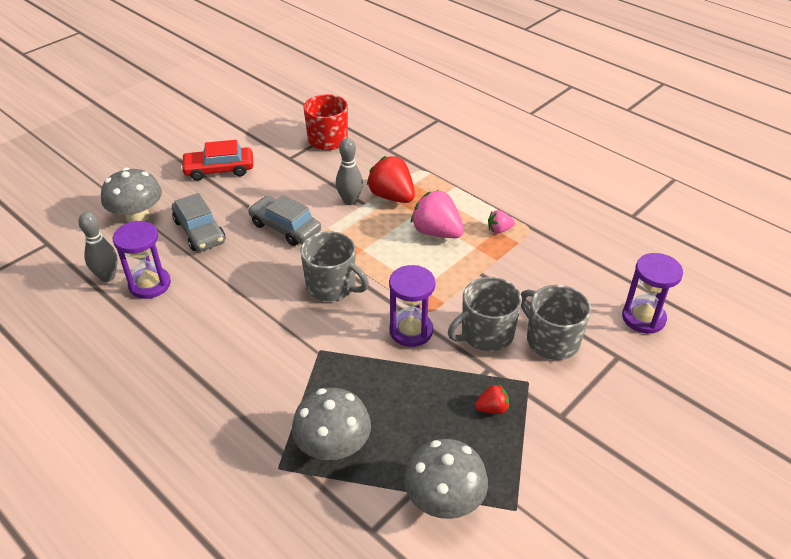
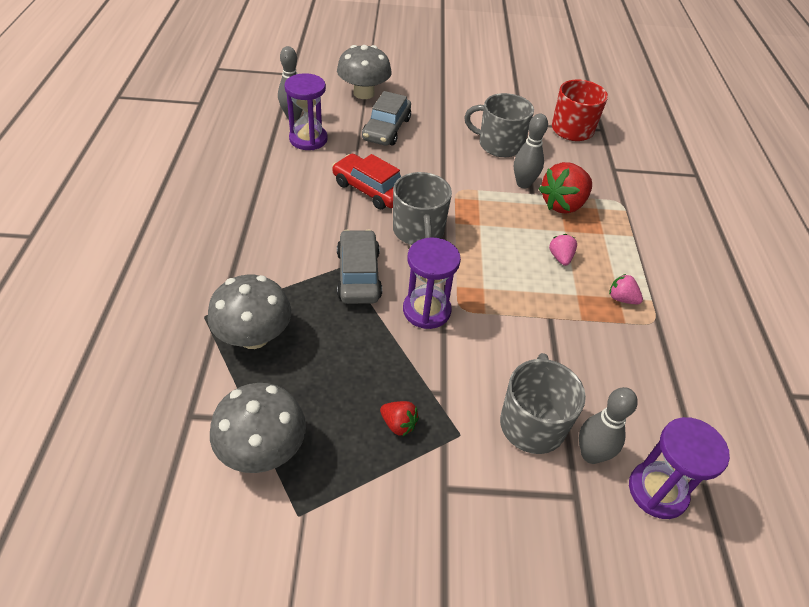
camera: 45 degrees right, 5 degrees up
(219, 170) = (459, 99): red car -> red car (370, 189)
(285, 227) = (446, 167): grey car -> grey car (358, 275)
(392, 196) = (563, 204): red strawberry -> red strawberry turned 135 degrees counterclockwise
(436, 232) = (560, 257): pink strawberry -> pink strawberry, size x0.50
(486, 334) = (482, 366): grey mug -> grey mug (499, 145)
(596, 329) = (591, 454): none -> grey bowling pin

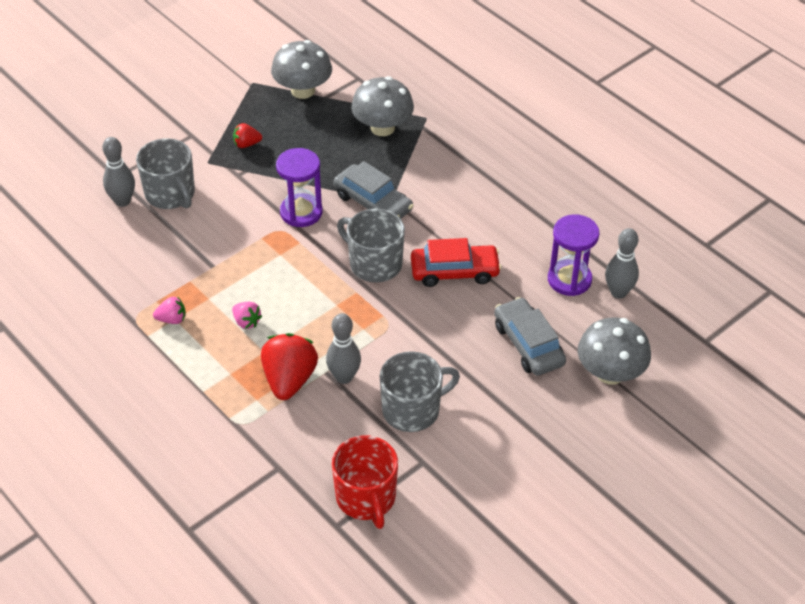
camera: 140 degrees right, 0 degrees up
(657, 491) = (71, 208): purple hourglass -> none

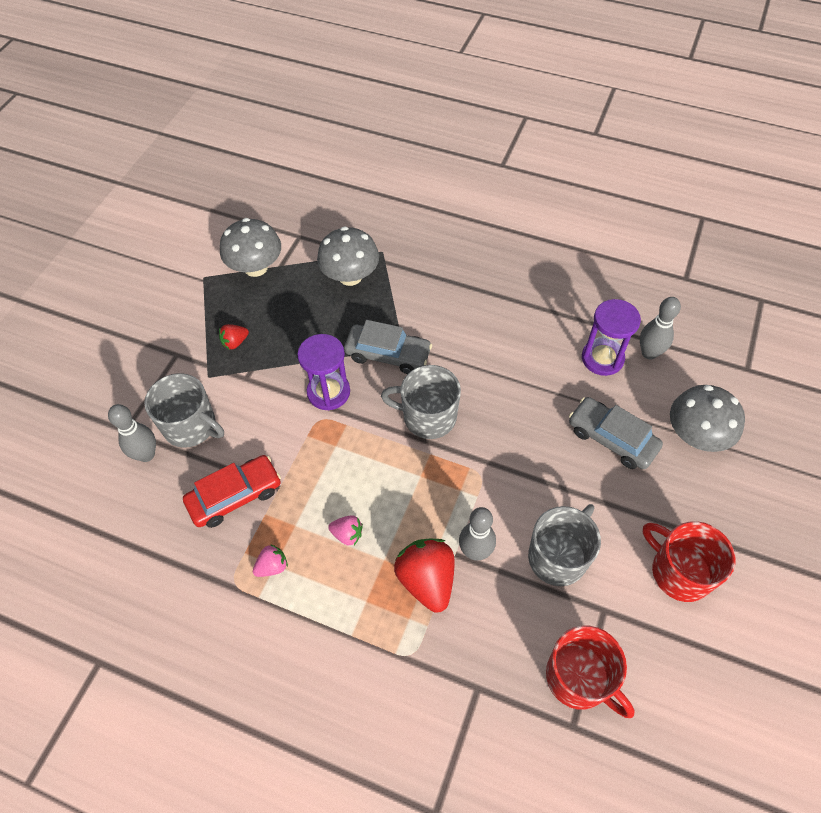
camera: 25 degrees left, 10 degrees up
(454, 271) = (503, 393): red car -> red car (235, 496)
(511, 464) = (679, 572): none -> red mug

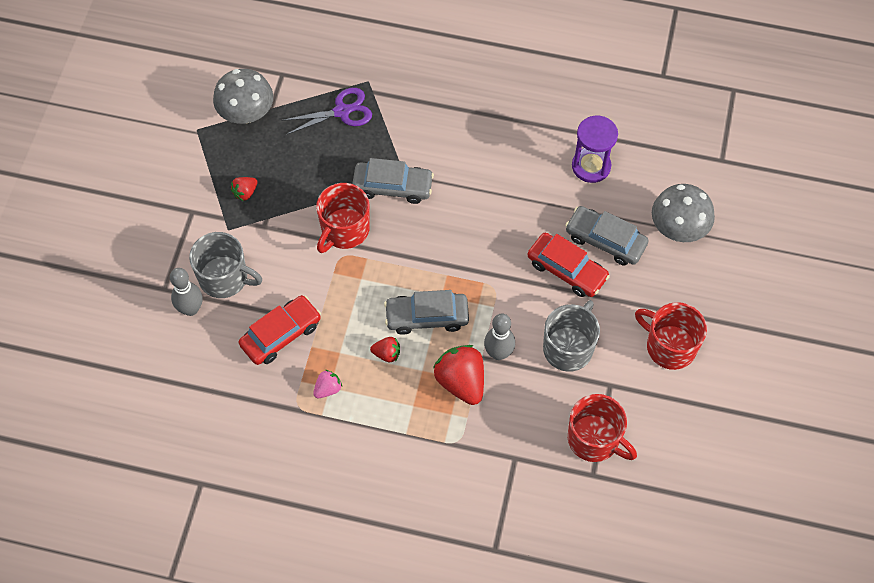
camera: 10 degrees left, 5 degrees up
(328, 392) = (344, 230): purple hourglass -> red mug
(347, 534) = (387, 354): pink strawberry -> red strawberry
(350, 276) = (342, 111): grey mushroom -> purple scissors
(400, 498) = (427, 317): none -> grey car
(428, 417) = (439, 241): grey mug -> none
(565, 465) = (567, 270): none -> red car
(649, 353) = (633, 156): grey bowling pin -> none

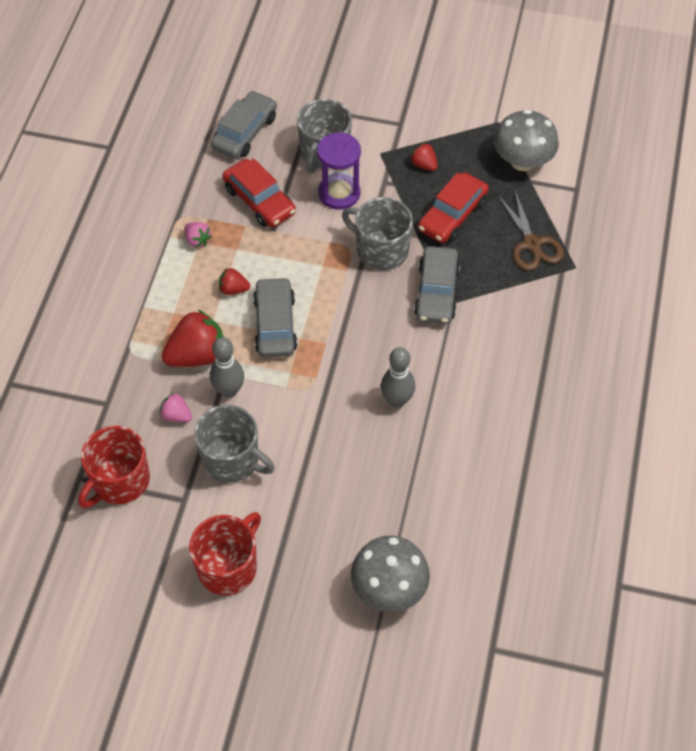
camera: 90 degrees right, 5 degrees down
(191, 309) = (290, 129): grey bowling pin -> grey bowling pin (397, 400)
(342, 111) = (532, 244): purple scissors -> brown scissors
(344, 230) = (381, 250): red mug -> grey mug
(387, 354) = (233, 289): red strawberry -> red strawberry turned 90 degrees clockwise
(525, 396) = (176, 415): none -> pink strawberry
(567, 270) = (331, 461): red car -> red car (452, 215)
(591, 166) = (474, 493): purple hourglass -> purple hourglass (339, 193)
(605, 240) = (370, 504): grey car -> grey car (245, 132)

